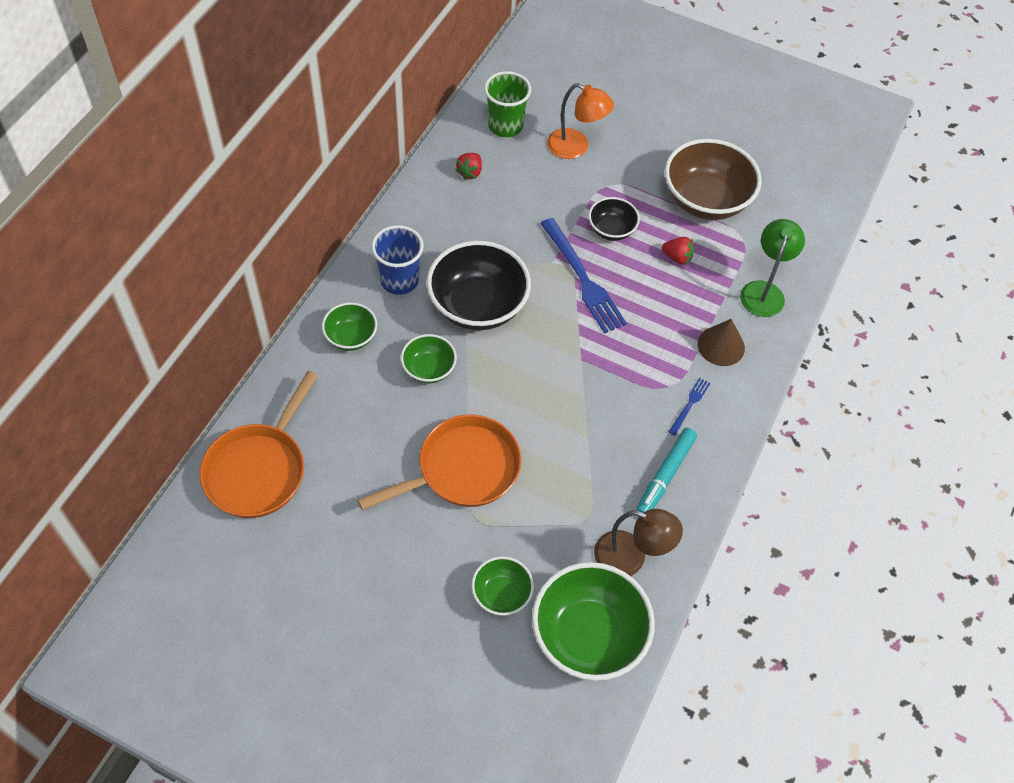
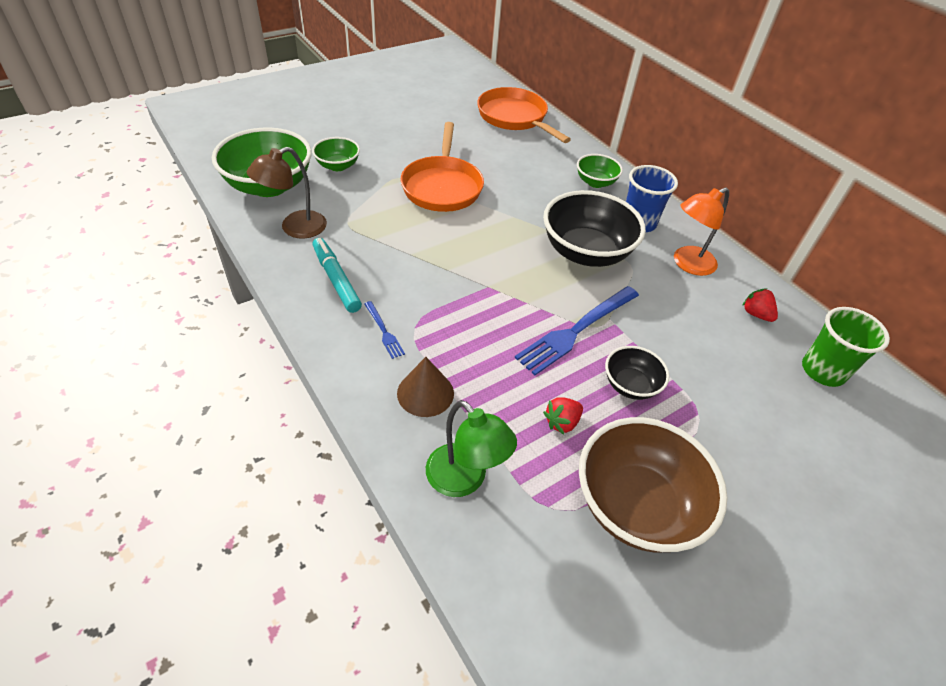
camera: 120 degrees right, 10 degrees down
(429, 369) = (540, 204): green bowl -> none
(576, 147) = (771, 417): orange lamp -> orange lamp (687, 264)
(583, 279) = (576, 330): blue fork -> blue fork turned 45 degrees counterclockwise

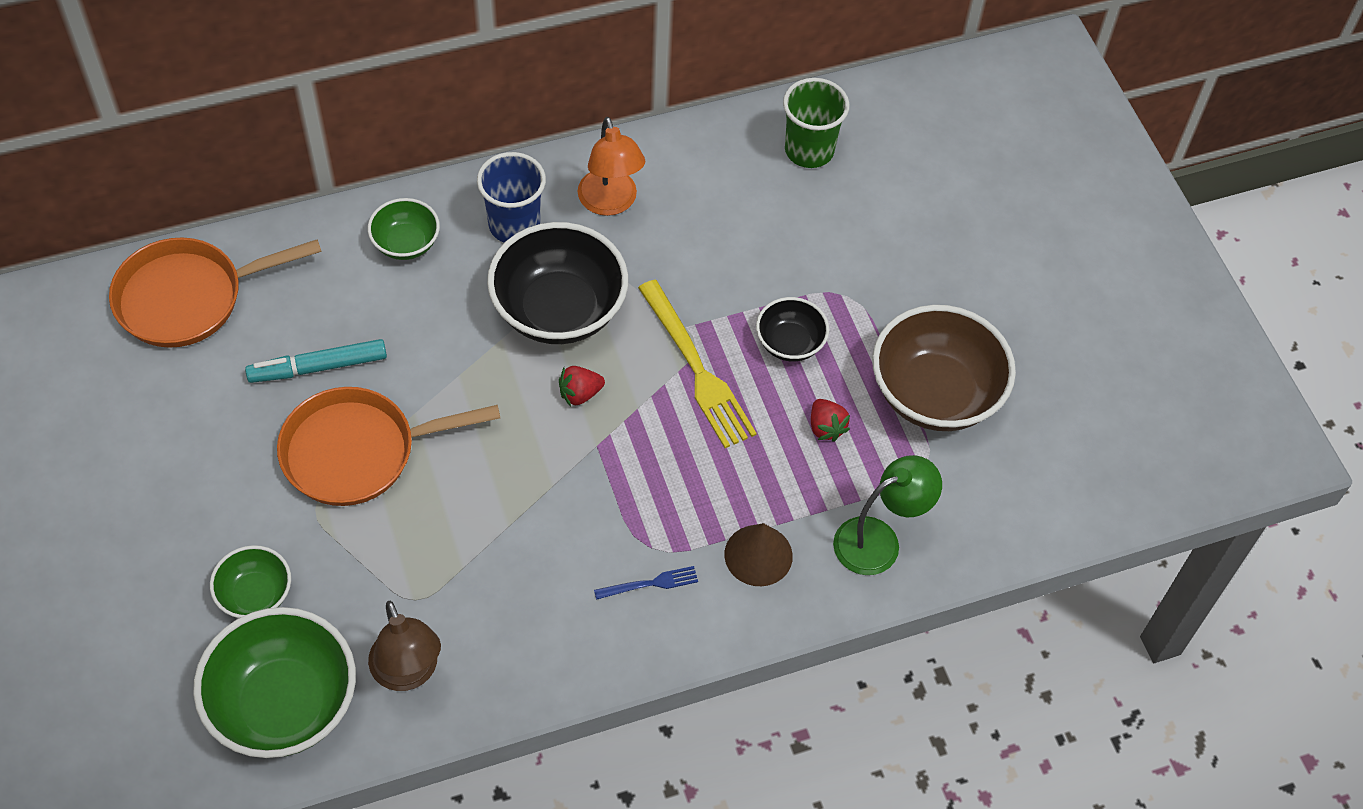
camera: 75 degrees left, 10 degrees up
(336, 279) = (538, 628): turquoise marker -> turquoise marker (318, 367)
(442, 186) = (358, 452): orange pan -> orange pan turned 150 degrees clockwise
(576, 330) = (697, 369): blue fork -> yellow fork
(756, 314) = (713, 171): red strawberry -> red strawberry (580, 394)

